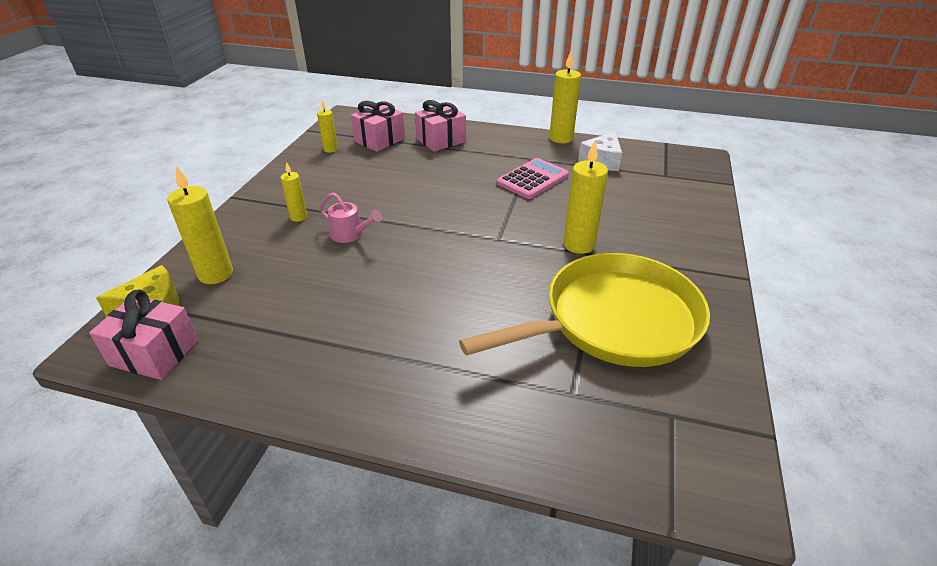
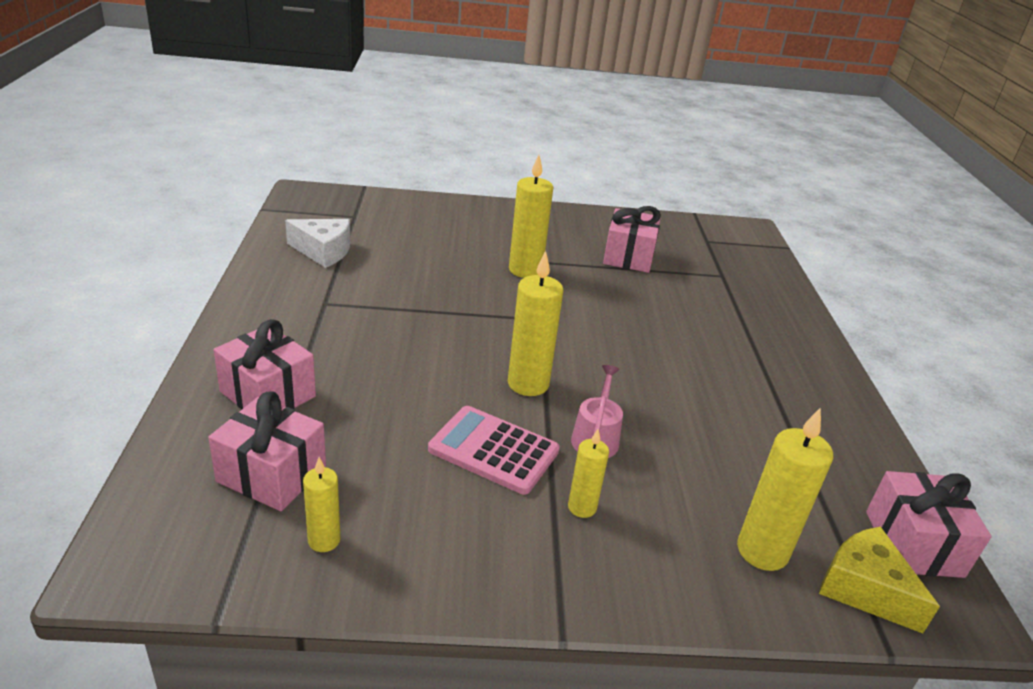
camera: 110 degrees left, 5 degrees down
(532, 179) = (389, 300): pink calculator -> pink calculator (493, 450)
(561, 138) = (253, 279): yellow candle -> yellow candle (528, 384)
(613, 321) = (628, 257): yellow pan -> pink gift

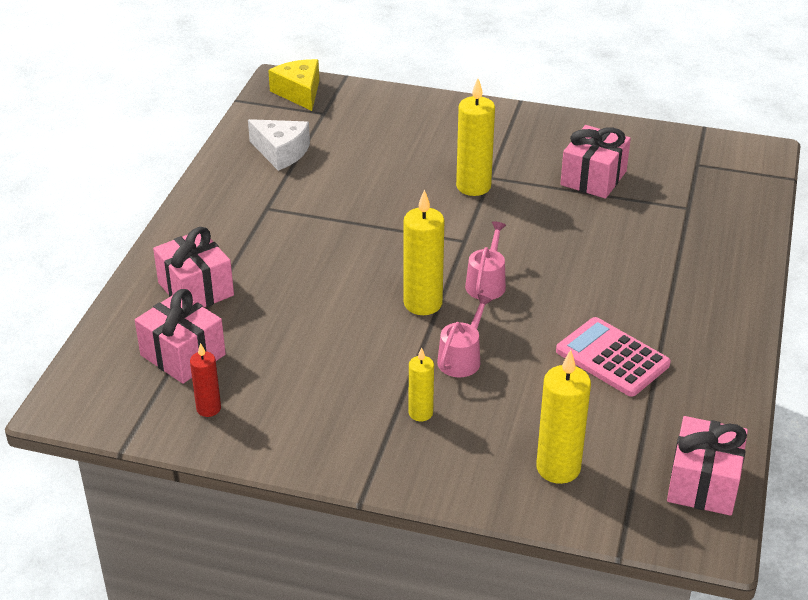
camera: 20 degrees right, 5 degrees up
(324, 540) = (208, 409): yellow candle -> red candle
(493, 450) = (366, 358): pink calculator -> pink calculator (612, 358)
(582, 357) = (486, 283): none -> pink watering can
(864, 589) = (630, 509): yellow cheese -> yellow cheese (299, 92)

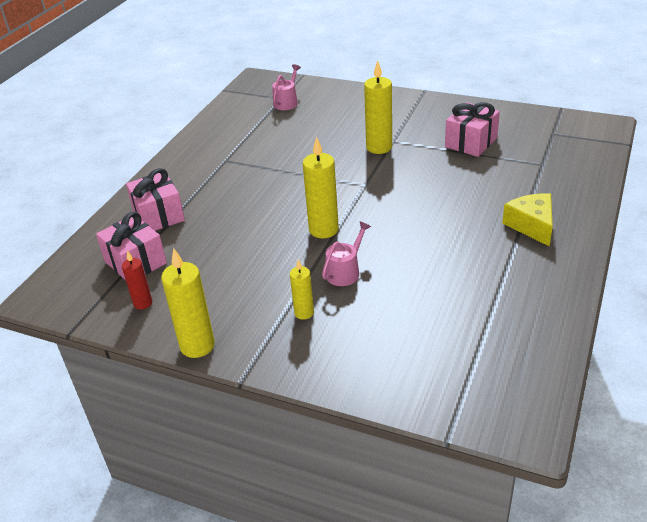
camera: 10 degrees right, 0 degrees up
(281, 152) = (245, 123): white cheese -> none
(299, 92) = (267, 85): yellow cheese -> yellow cheese (531, 225)
(486, 283) = (375, 216): pink watering can -> pink watering can (287, 102)
(558, 468) = (407, 362): yellow candle -> yellow candle (197, 345)
(612, 358) = (465, 275): pink calculator -> none
(703, 483) = (529, 381): pink gift -> none

